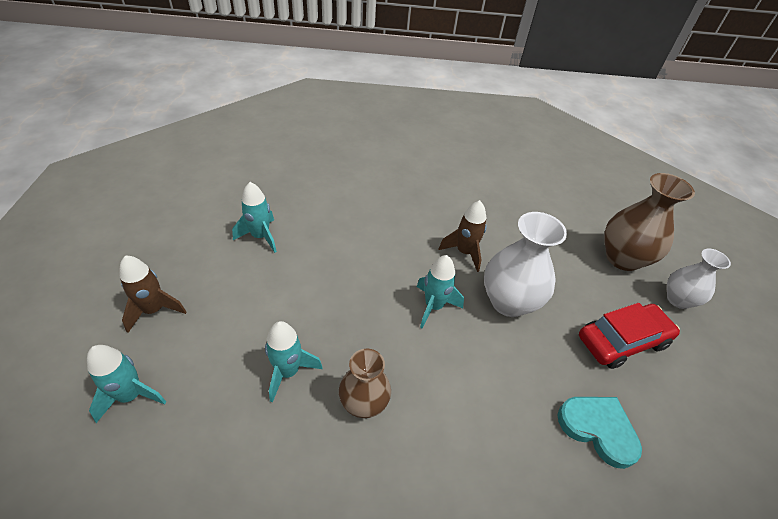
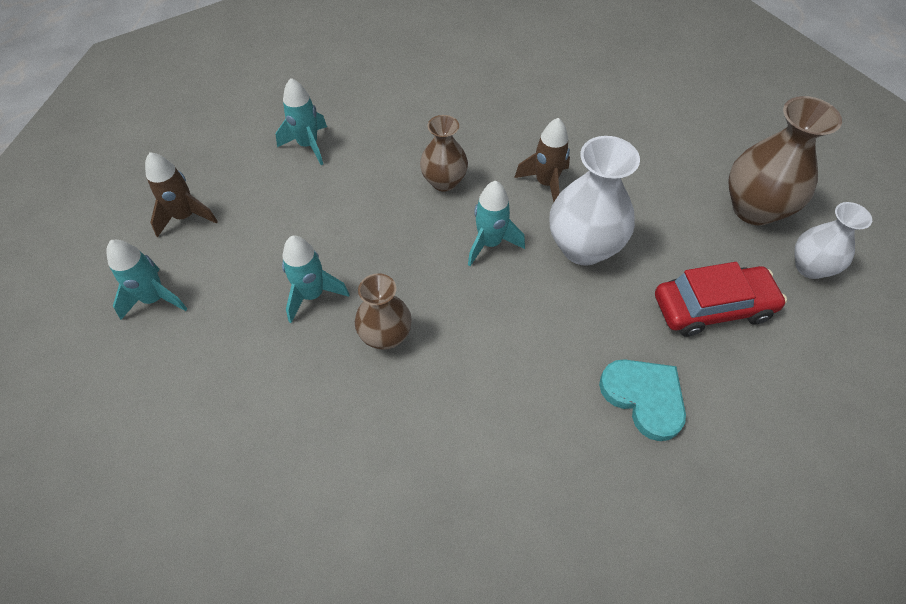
camera: 15 degrees right, 10 degrees up
(383, 258) = (444, 182): none -> brown vase

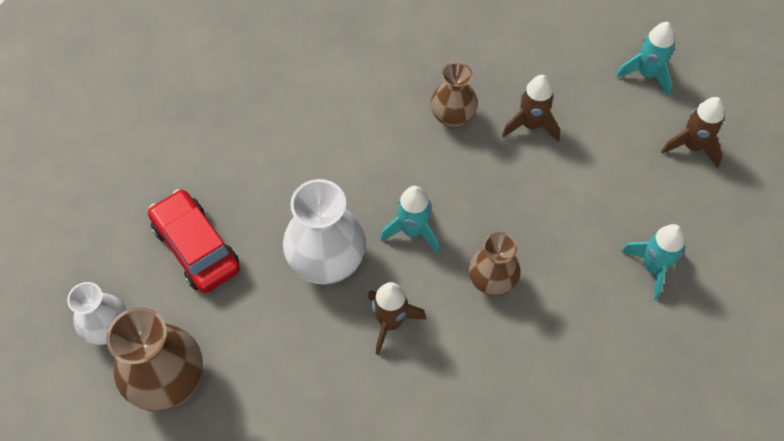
camera: 155 degrees right, 5 degrees up
(312, 295) = (531, 125): turquoise rocket -> brown rocket
(644, 397) = (237, 149): turquoise heart -> none
(712, 307) = (196, 248): red car -> red car turned 90 degrees clockwise

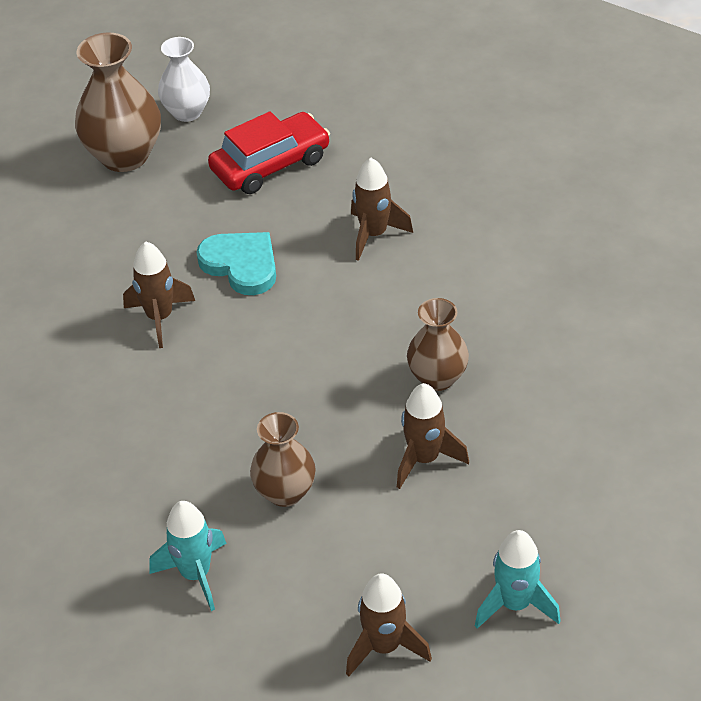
camera: 95 degrees right, 15 degrees down
(294, 162) = (374, 234): none -> brown rocket
(327, 262) = (241, 265): white vase -> turquoise heart
(413, 231) = (273, 337): turquoise rocket -> none
(491, 281) = (198, 408): brown vase -> brown vase (285, 492)

